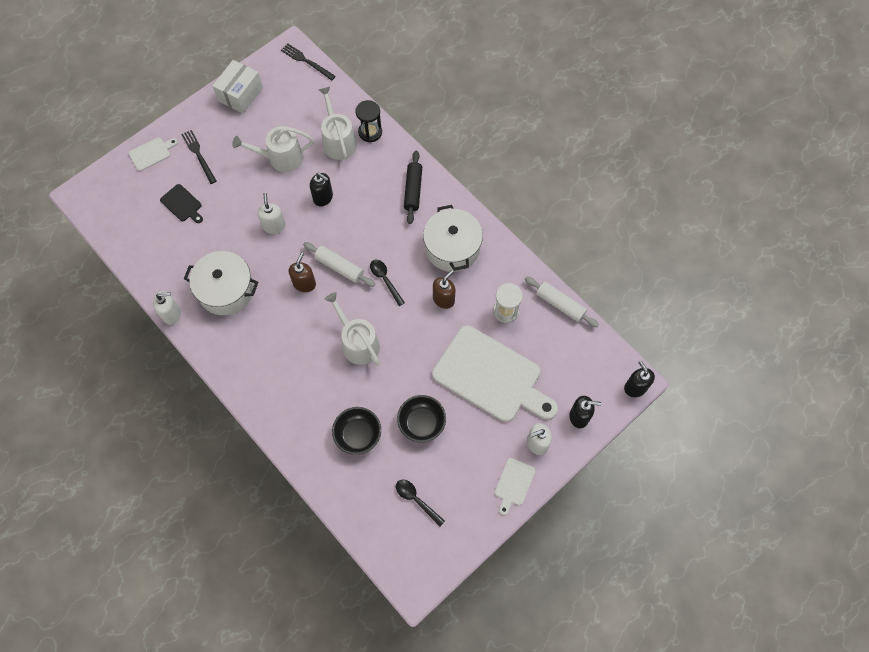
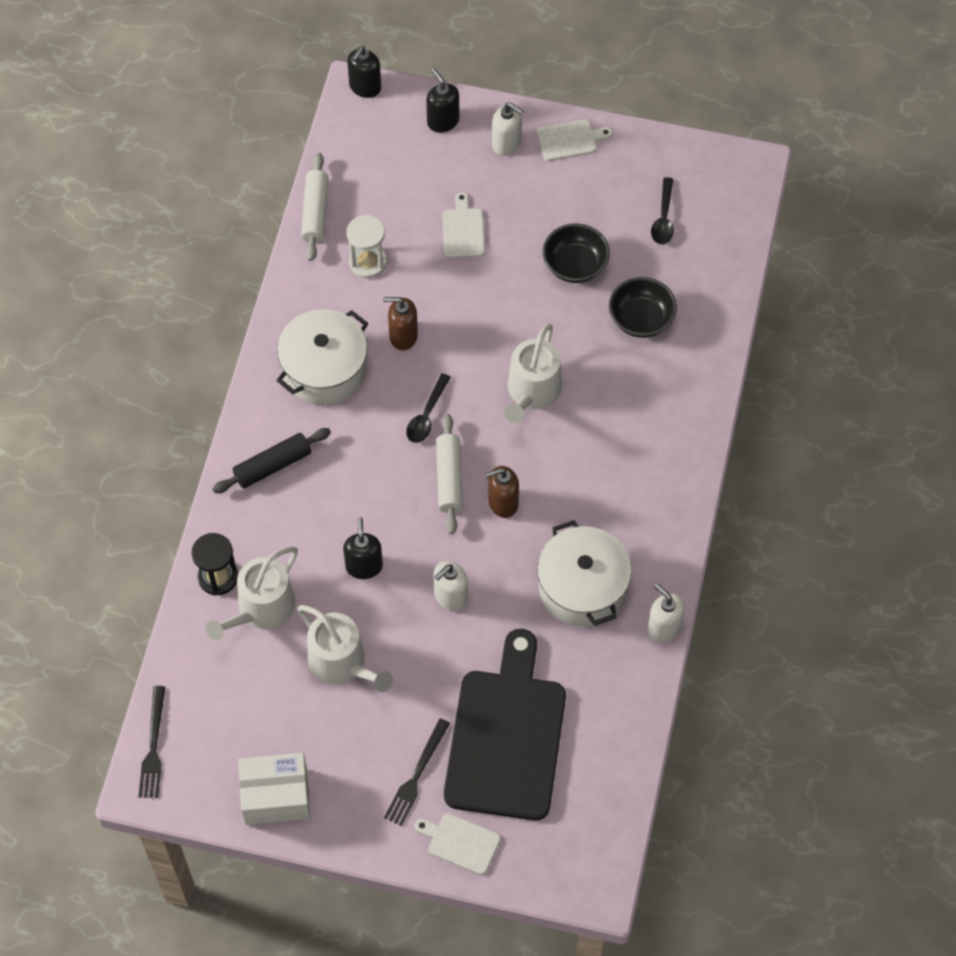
camera: 125 degrees left, 5 degrees down
(182, 204) = (506, 737): black cutting board -> black cutting board, size x2.36
(491, 376) = (463, 230): white cutting board -> white cutting board, size x0.42

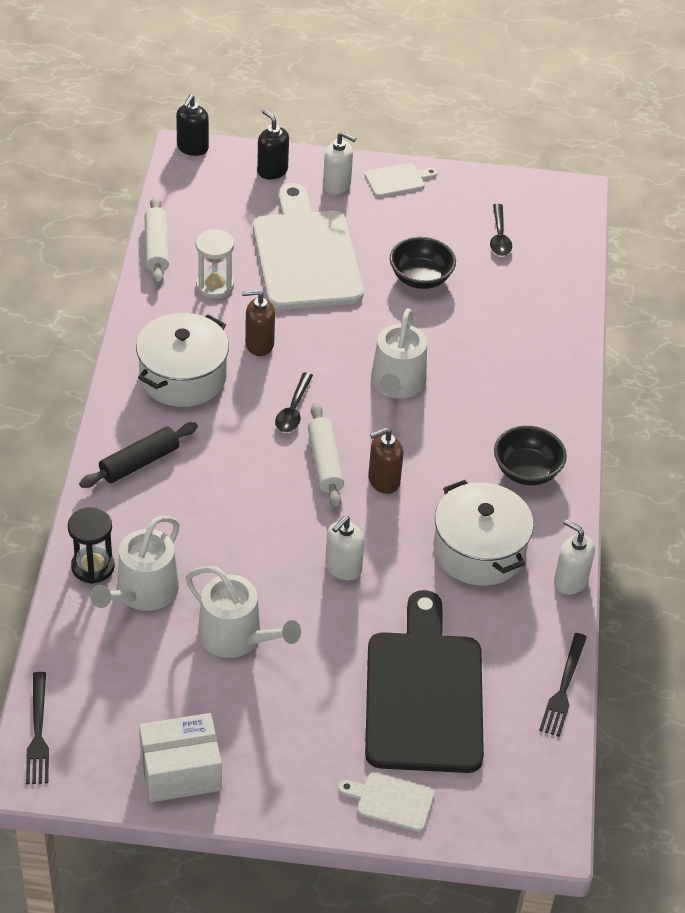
camera: 10 degrees left, 15 degrees down
(364, 566) = (247, 546): black soap dispenser -> none
(416, 775) = (333, 739): black fork -> black fork (563, 688)
(463, 230) = (306, 255): white cutting board -> white cutting board, size x2.36
(641, 319) = (493, 318): black bowl -> black bowl (526, 471)

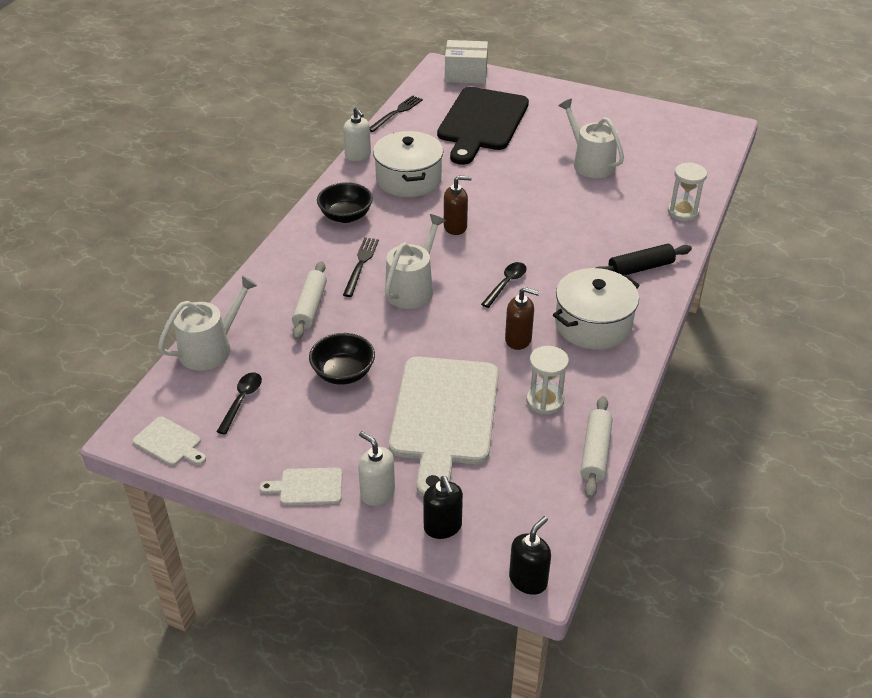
camera: 160 degrees left, 5 degrees down
(38, 732) = (722, 141): black fork -> black fork (361, 264)
(93, 566) = (683, 212): black hourglass -> white hourglass
(142, 592) = (649, 193): white watering can -> white watering can (211, 348)
(180, 771) = (638, 115): white box -> white box (466, 74)
(324, 463) = (495, 245): white rolling pin -> white rolling pin (310, 307)
(343, 568) = (506, 185): white soap dispenser -> none
(391, 801) = (521, 88): white cutting board -> white cutting board (169, 443)

